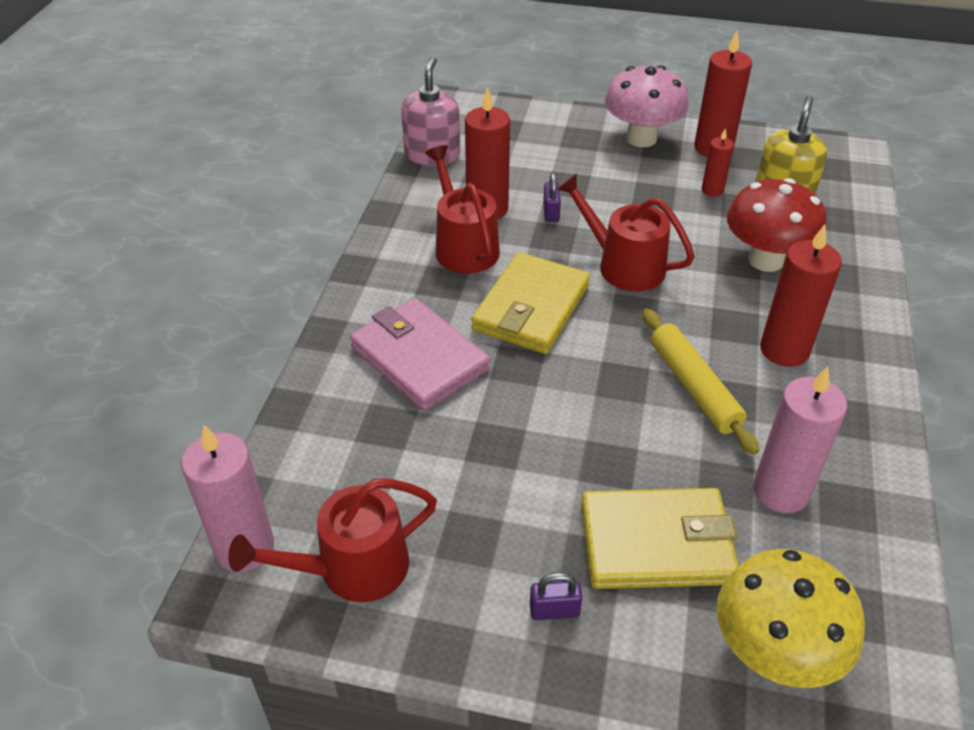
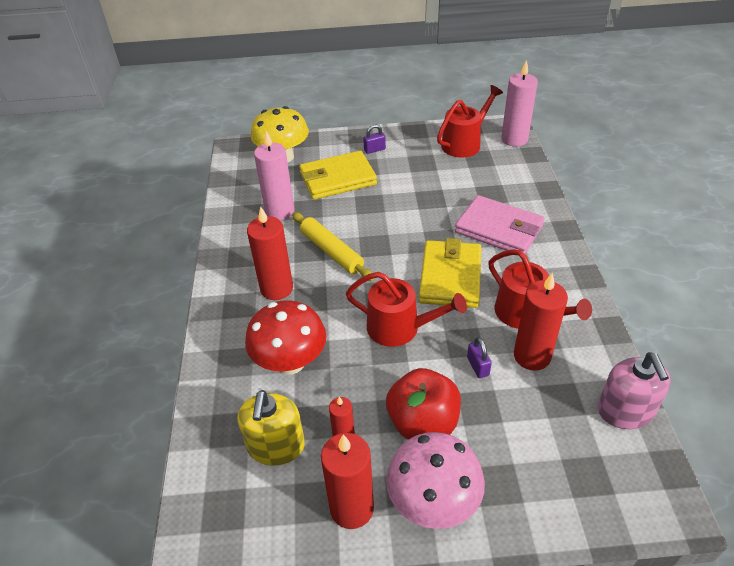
camera: 165 degrees right, 0 degrees up
(630, 184) = (423, 423): none -> red apple

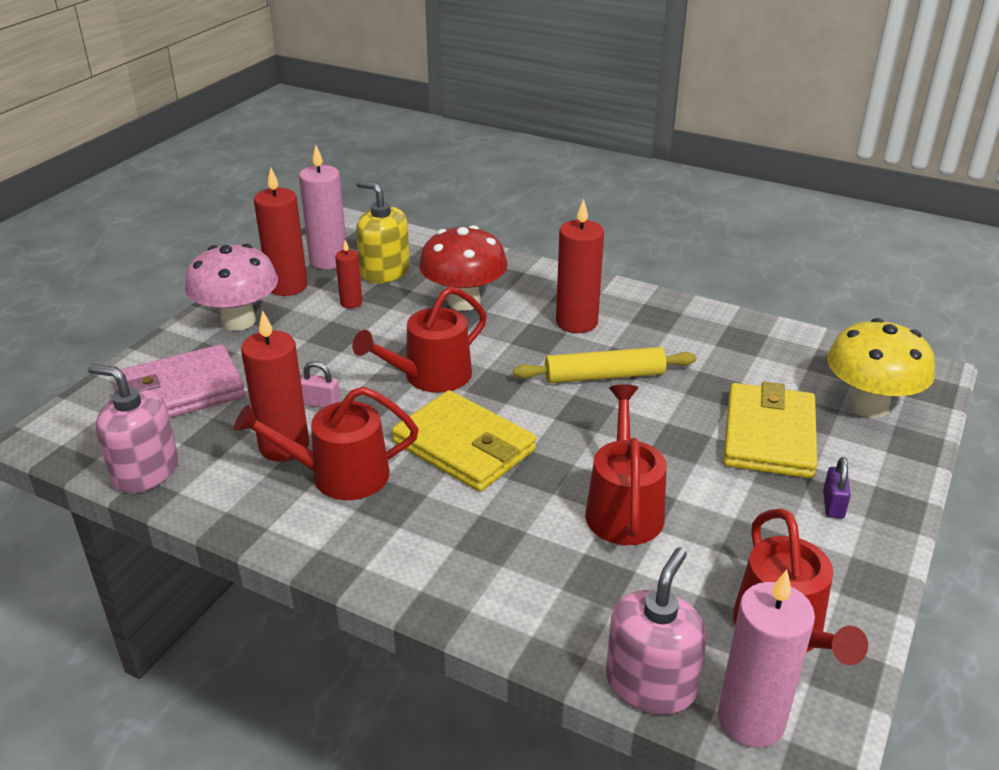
camera: 120 degrees right, 10 degrees down
(280, 211) = (724, 364): pink candle -> pink candle (328, 260)
(423, 423) = (308, 345): red apple -> none
(439, 203) = (623, 508): none -> red watering can
(478, 366) = (321, 403): purple padlock -> pink padlock
(499, 229) = (507, 539): pink wallet -> pink wallet (180, 391)
(526, 163) = (650, 683): none -> pink soap dispenser

